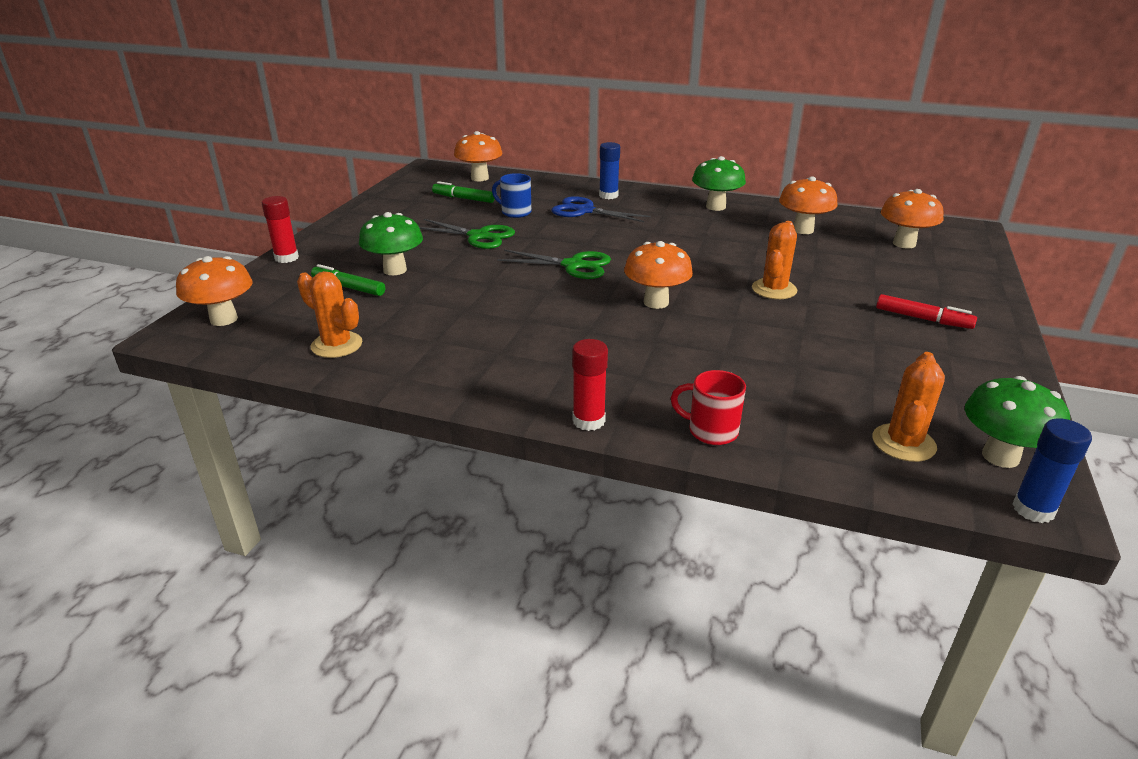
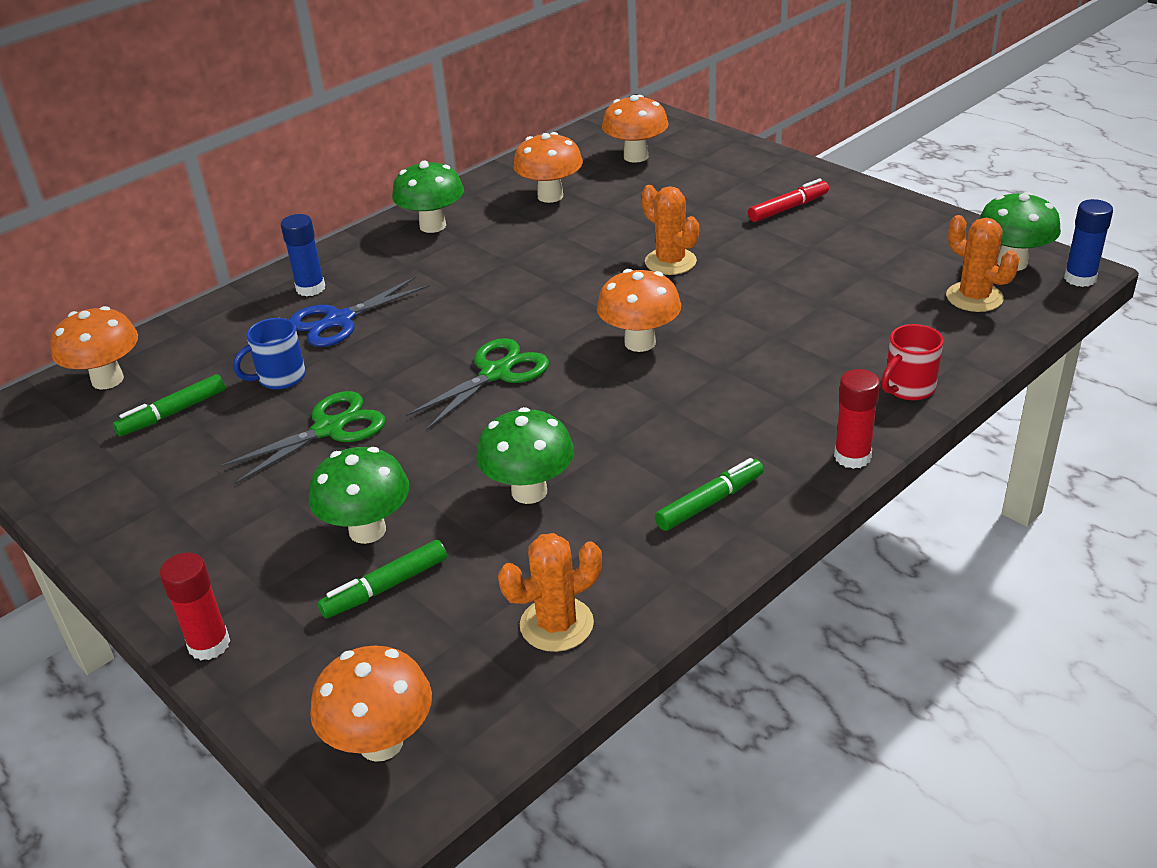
camera: 60 degrees left, 5 degrees up
(459, 305) = (529, 491): none -> green mushroom
(489, 370) = (709, 502): none -> green marker

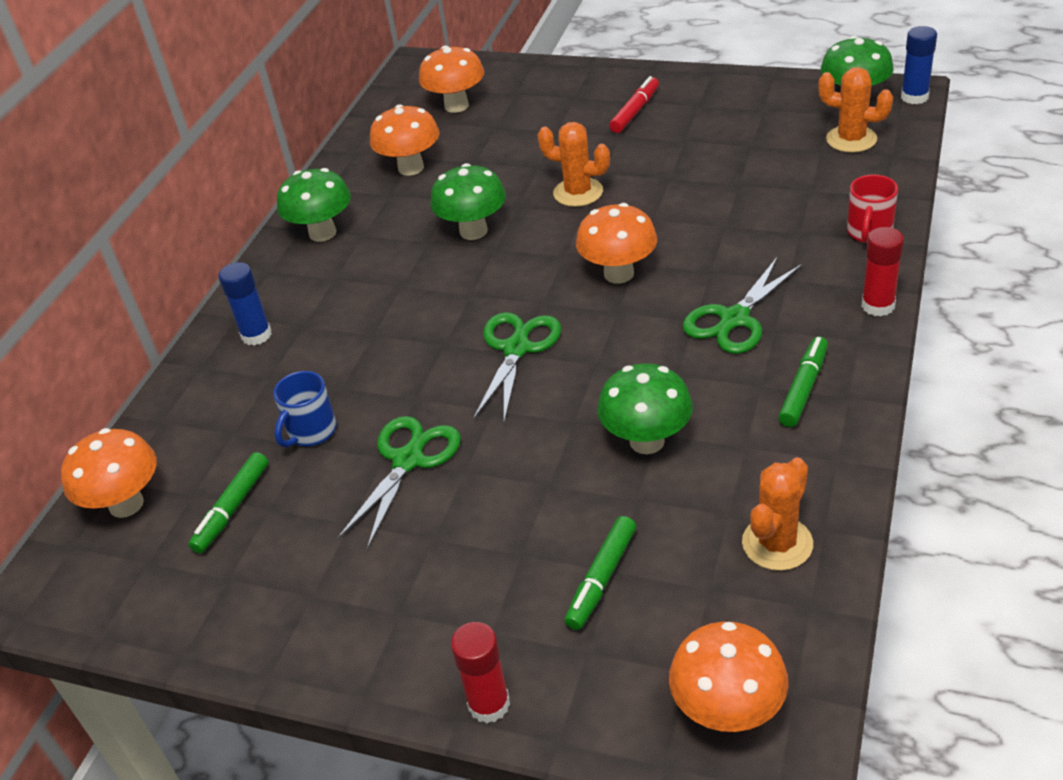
camera: 25 degrees left, 5 degrees up
(340, 320) = (317, 355): blue scissors -> none
(367, 530) = (536, 536): green mushroom -> green mushroom (473, 231)
(705, 418) = (734, 319): none -> green scissors

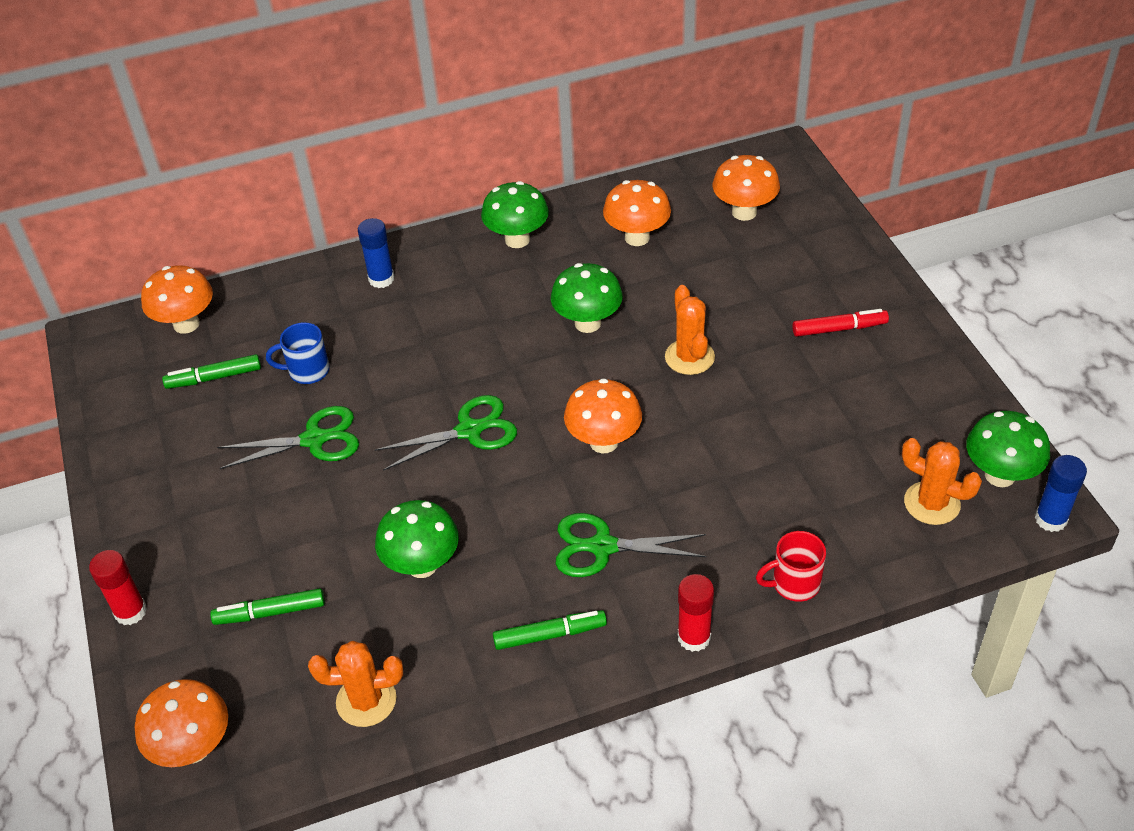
camera: 50 degrees right, 5 degrees up
(851, 139) = (931, 503): orange cactus -> orange cactus turned 45 degrees counterclockwise

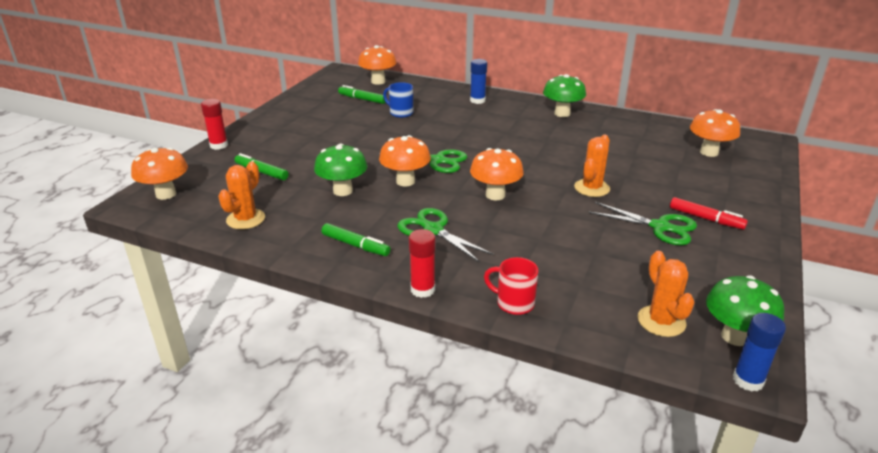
camera: 40 degrees right, 15 degrees down
(314, 439) = (368, 132): green scissors -> green scissors (660, 227)
(366, 700) = (245, 219): orange cactus -> orange cactus turned 75 degrees clockwise
(587, 323) = (554, 153): green mushroom -> none
(637, 237) = (628, 137): orange mushroom -> orange mushroom (405, 181)

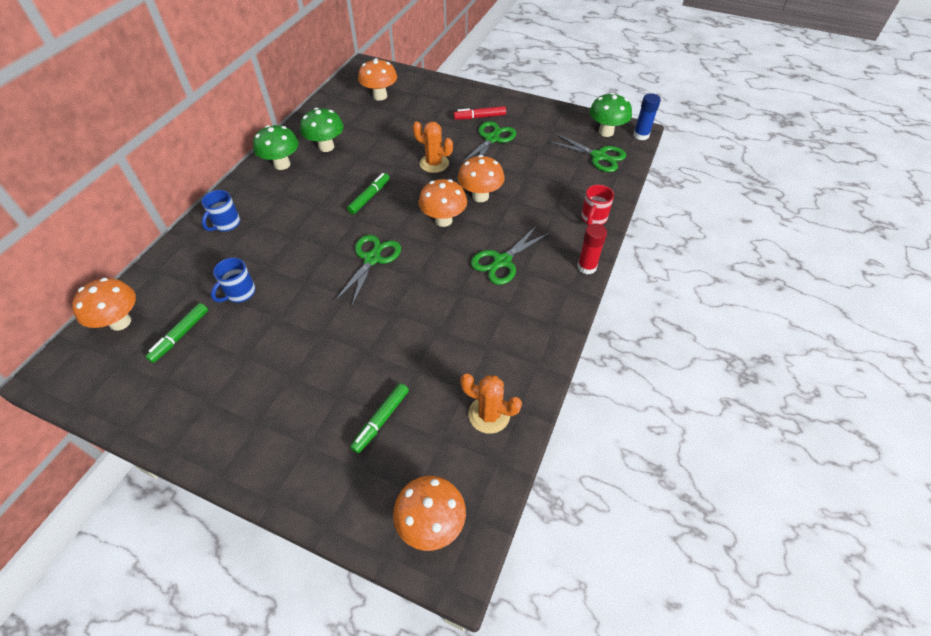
camera: 90 degrees left, 20 degrees up
(219, 145) = (293, 493): red glue stick -> none
(343, 191) = (431, 333): green mushroom -> green mushroom (326, 147)
(355, 245) = (530, 314): green marker -> green marker (369, 197)
(405, 181) = (414, 283): orange mushroom -> orange mushroom (480, 196)
(477, 100) = (226, 224): blue glue stick -> blue mug
(661, 321) = (598, 156): orange cactus -> green scissors
(705, 218) = (480, 117): red marker -> red marker turned 135 degrees counterclockwise

